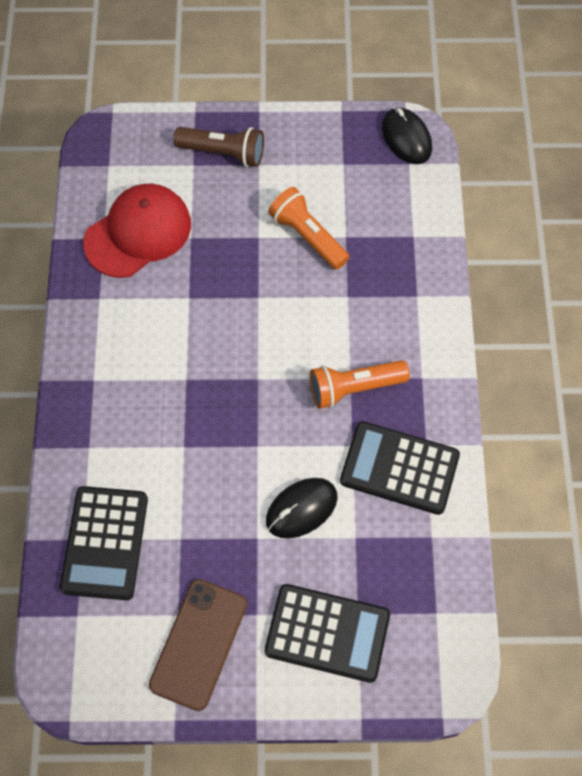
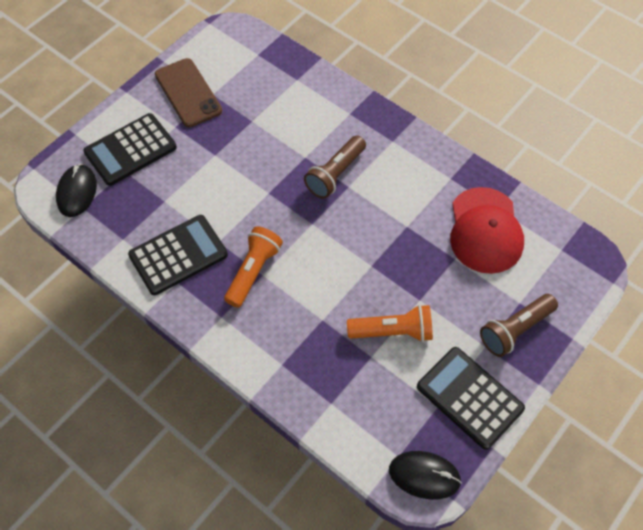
camera: 130 degrees right, 5 degrees down
(105, 543) = (284, 87): black calculator -> black calculator (469, 398)
(181, 401) = (335, 174): none -> brown flashlight
(301, 509) = (208, 187): black mouse -> black mouse (77, 192)

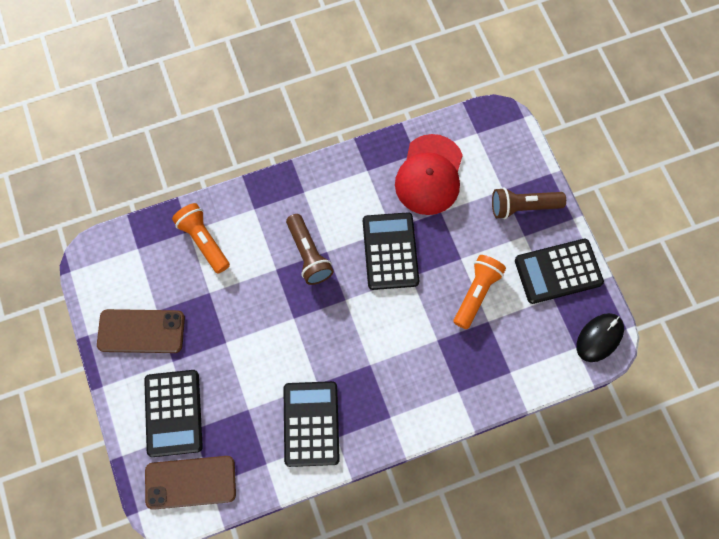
camera: 60 degrees left, 10 degrees up
(77, 192) = (190, 482): black mouse -> brown phone
(253, 271) = (363, 370): orange flashlight -> orange flashlight (203, 241)
(384, 236) = (390, 251): none -> black calculator
(485, 230) = (429, 175): red cap -> red cap turned 75 degrees clockwise
(515, 330) = (523, 207): brown flashlight -> brown flashlight turned 90 degrees clockwise

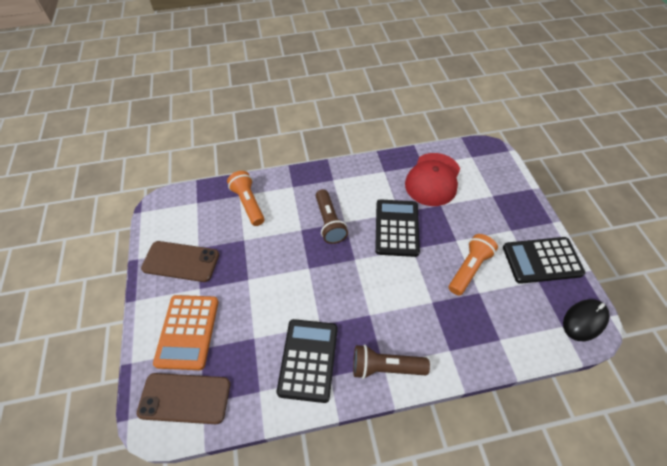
camera: 10 degrees right, 15 degrees down
(173, 413) = (188, 331): black calculator -> orange calculator
(523, 207) = (509, 209): brown flashlight -> brown flashlight (385, 367)

